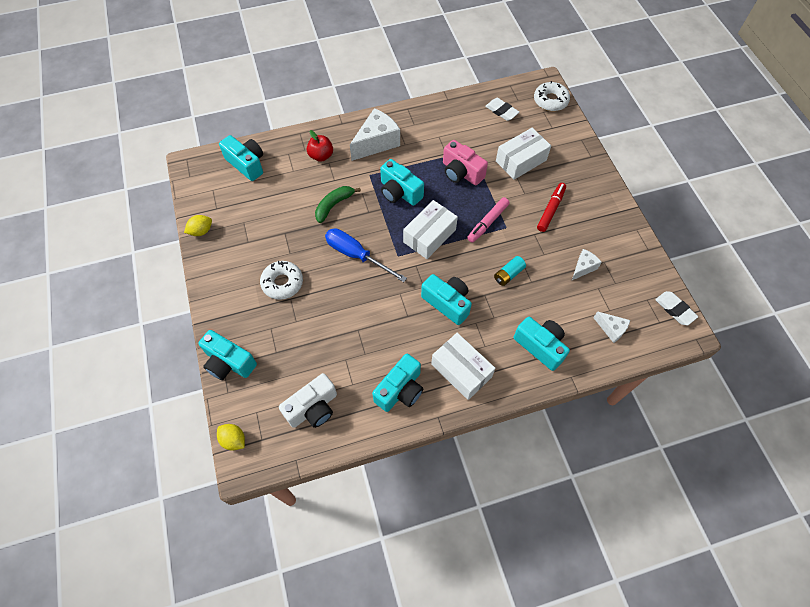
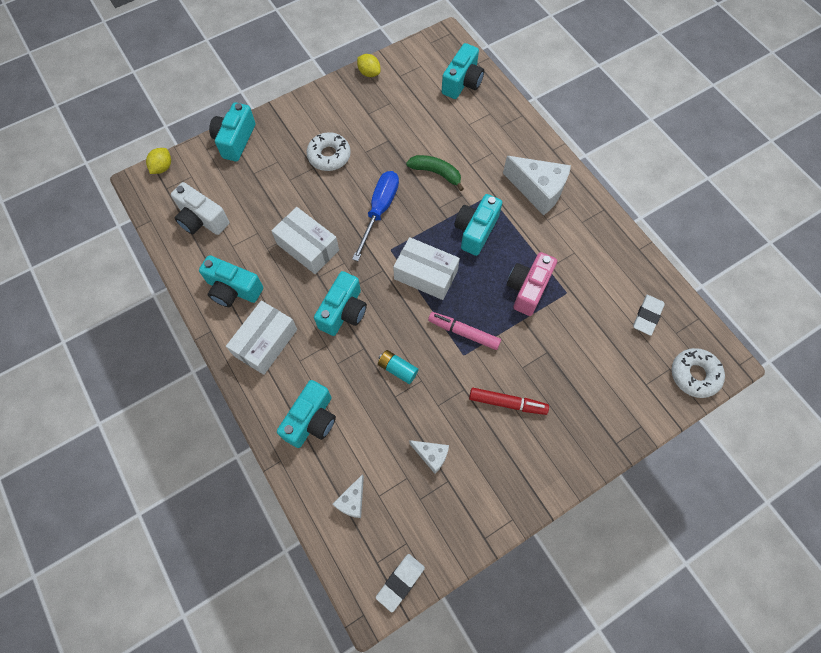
camera: 75 degrees right, 5 degrees up
(321, 156) = (498, 143): red apple -> none
(521, 161) = (573, 354): white box -> white box (307, 247)

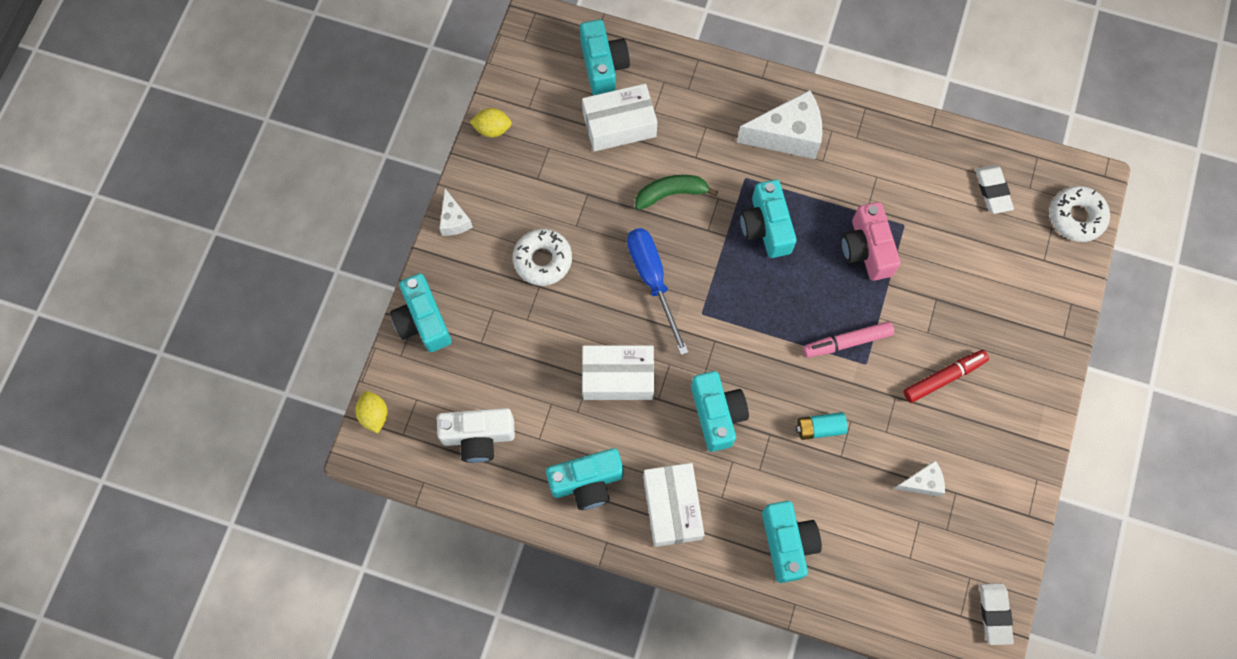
camera: 40 degrees left, 5 degrees up
(352, 501) = (892, 582): white cheese -> white cheese (454, 220)
(425, 275) = (760, 312): white box -> white box (619, 125)

